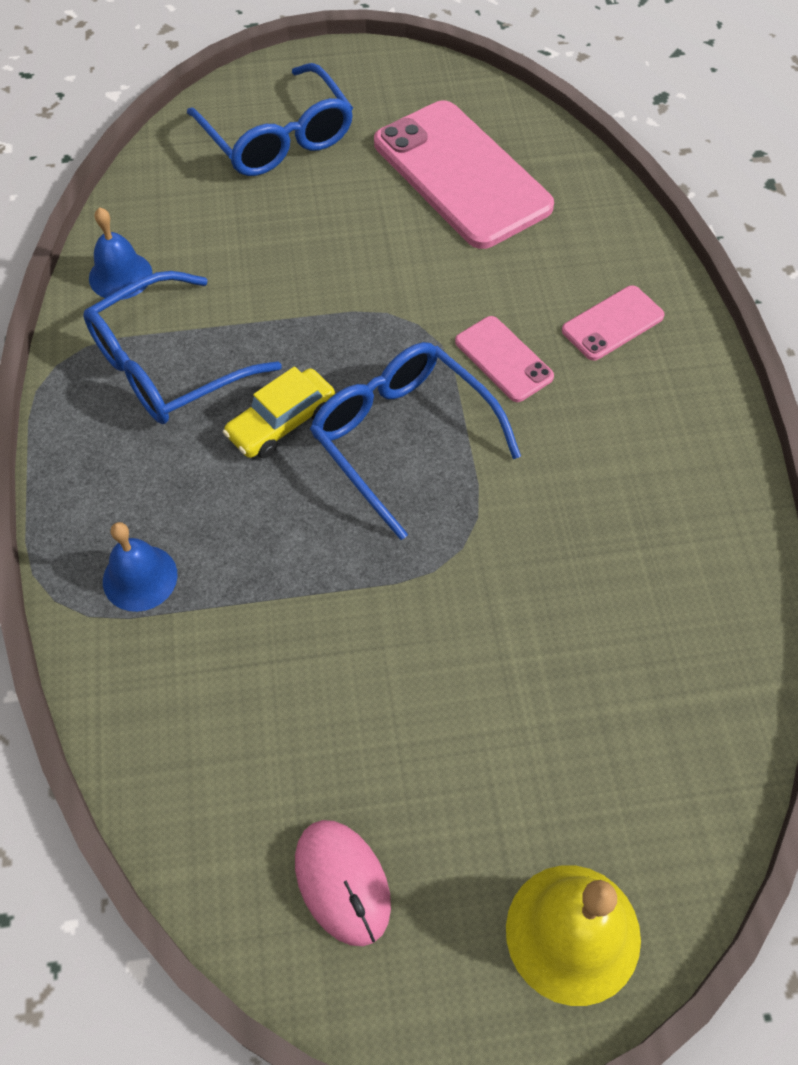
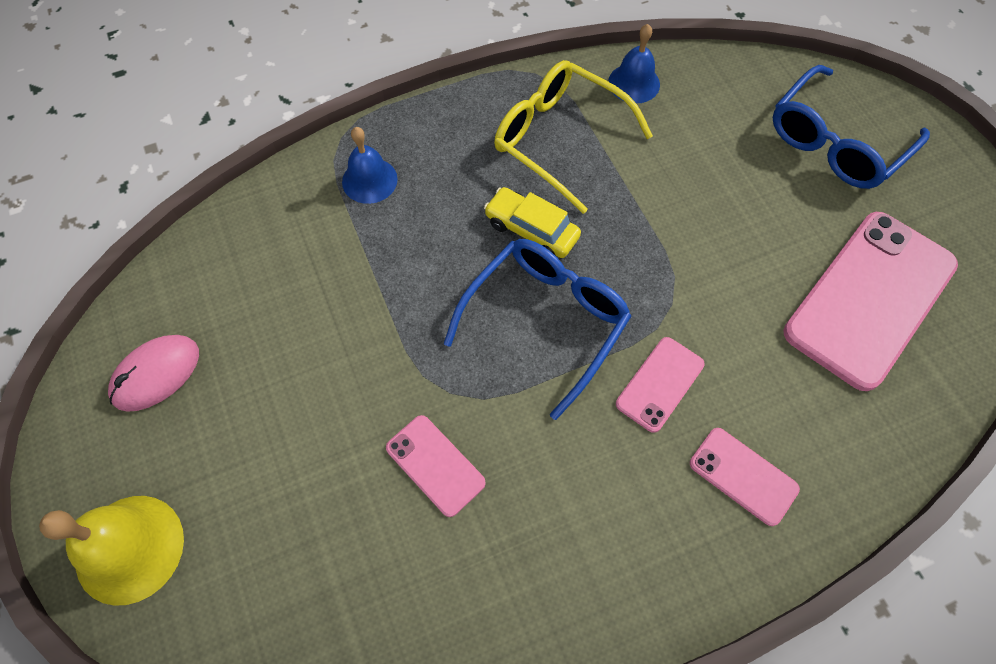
camera: 75 degrees right, 5 degrees up
(167, 365) = (559, 139): blue glasses -> yellow glasses
(543, 579) = (435, 465): none -> pink phone

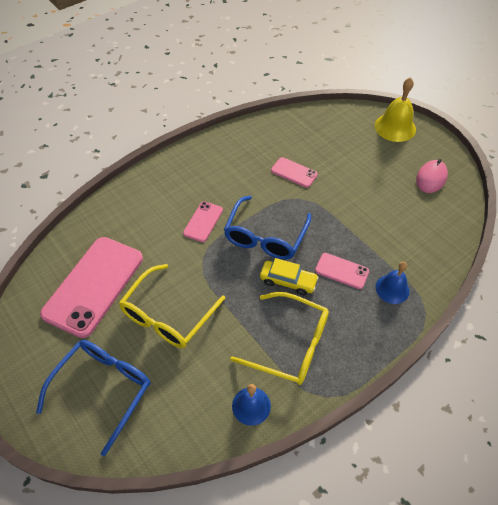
camera: 165 degrees right, 10 degrees down
(740, 220) = (168, 315): none -> yellow glasses
(743, 476) = (161, 195): pink phone -> pink phone (341, 271)

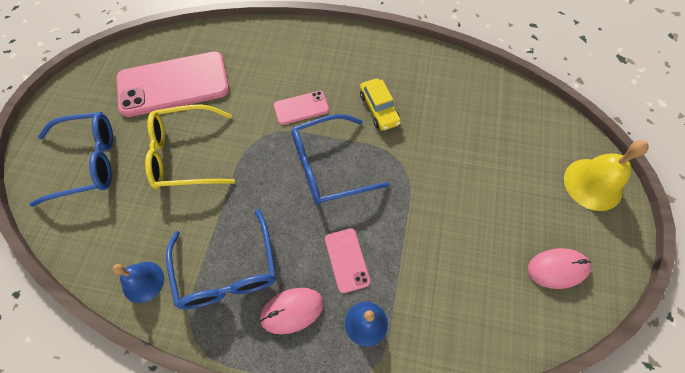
camera: 50 degrees right, 10 degrees up
(288, 281) = (294, 220): yellow car -> yellow car (379, 109)
(290, 344) = (227, 271): yellow glasses -> blue glasses
(294, 172) = (428, 136): pink phone -> none
(351, 324) = (292, 311): none -> pink mouse

